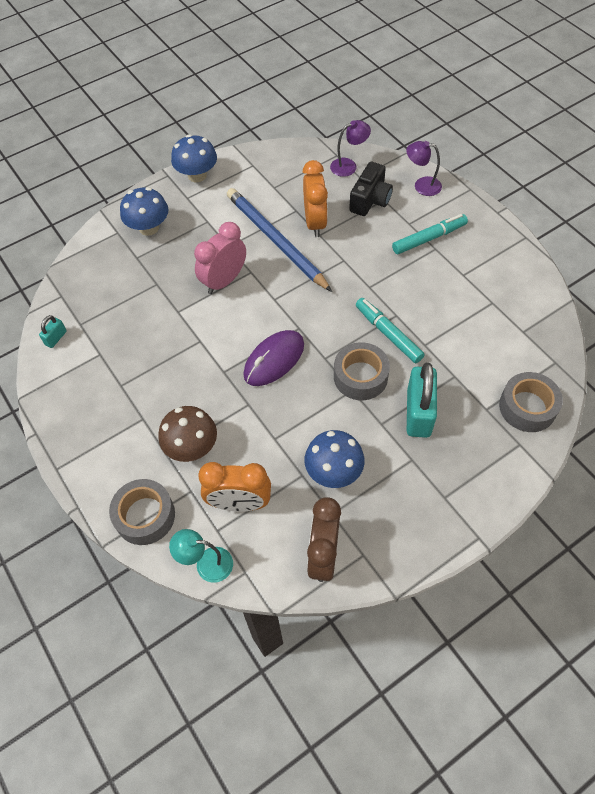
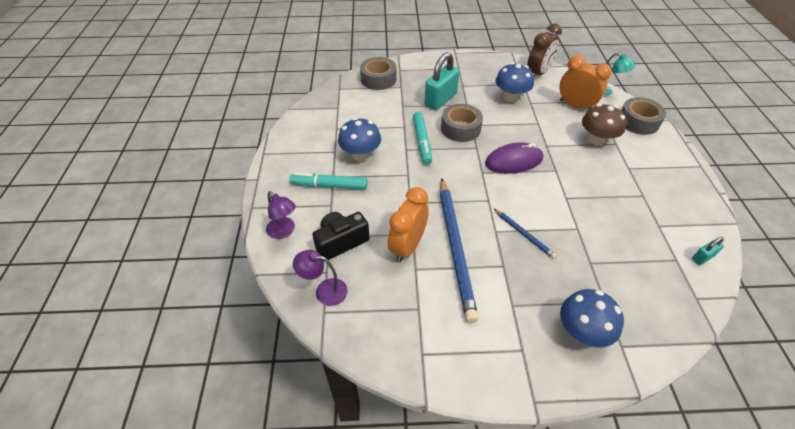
camera: 150 degrees left, 10 degrees down
(197, 175) = (496, 378): blue mushroom -> blue mushroom (360, 154)
(224, 281) = (524, 234): pink clock -> blue pencil

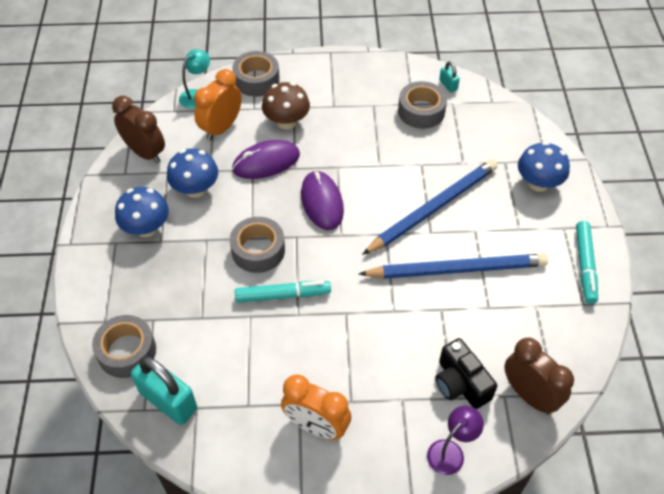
camera: 90 degrees left, 5 degrees up
(324, 291) = (529, 395): purple lamp -> brown clock
(329, 186) = (368, 404): turquoise marker -> turquoise marker (585, 265)
(360, 154) = (307, 369): blue mushroom -> blue mushroom (146, 228)
(407, 246) = (460, 314): orange clock -> orange clock (316, 426)
(440, 100) = (192, 269): turquoise padlock -> turquoise padlock (168, 400)
(524, 234) = (433, 208): blue pencil -> blue pencil, size x2.16
(547, 130) = (266, 162): none -> purple mouse
(650, 232) = (421, 111): none -> grey tape

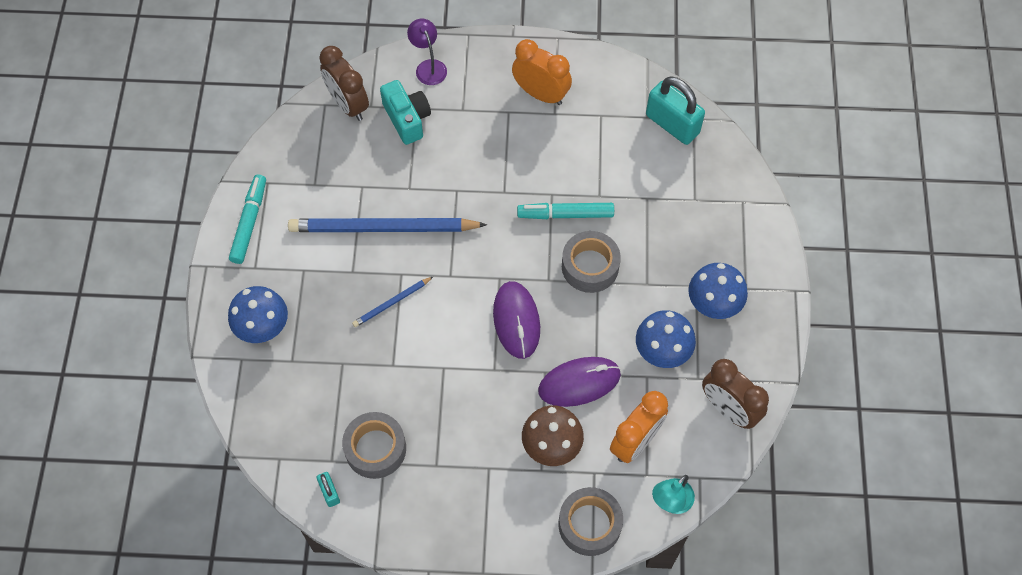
camera: 175 degrees left, 10 degrees up
(127, 351) = (716, 171): grey tape -> none
(433, 208) = (392, 303): blue pencil -> blue pencil, size x0.46
(451, 451) = (428, 67): purple lamp -> purple lamp turned 105 degrees clockwise
(460, 383) = (407, 119): black camera -> turquoise camera

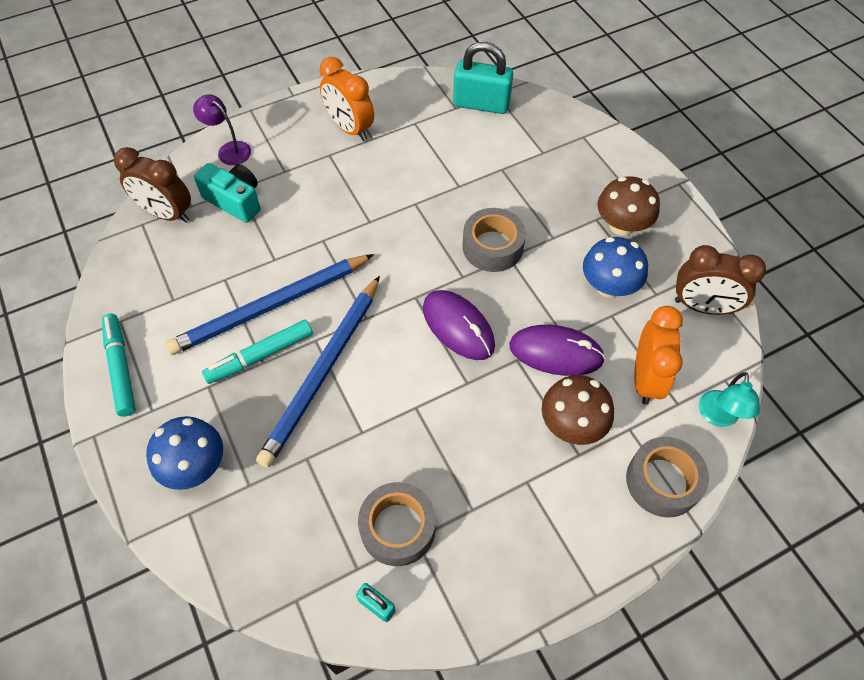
camera: 30 degrees left, 5 degrees down
(392, 303) = (323, 372): blue pencil -> blue pencil, size x2.16
(541, 94) = (350, 128): orange clock -> orange clock turned 135 degrees counterclockwise
(565, 214) = (440, 214): turquoise marker -> turquoise marker (260, 356)
(579, 383) = (556, 352): purple mouse -> purple mouse turned 60 degrees clockwise
(713, 303) = (621, 225): blue mushroom -> brown mushroom

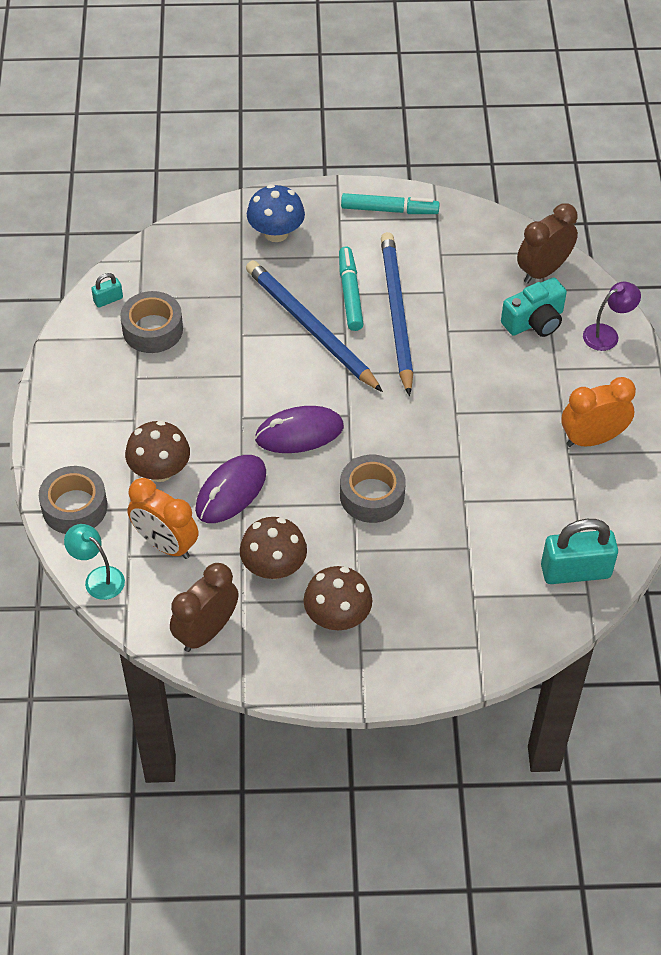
camera: 115 degrees right, 5 degrees down
(481, 104) = (575, 571): turquoise padlock -> turquoise padlock turned 45 degrees clockwise
(608, 286) = (274, 567): blue mushroom -> brown mushroom

